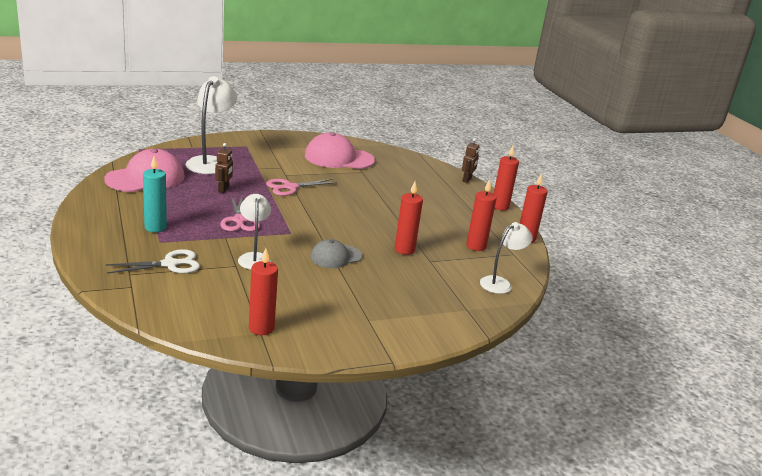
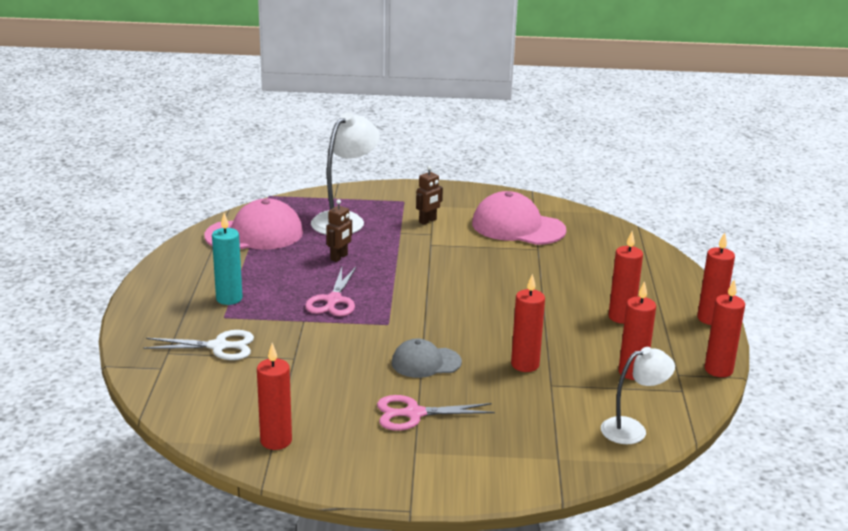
camera: 25 degrees right, 0 degrees up
(254, 257) = (322, 351): white lamp -> none
(290, 187) = (426, 262): pink scissors -> pink scissors (414, 414)
(445, 211) = (621, 317): none -> red candle
(467, 180) = (686, 274): brown robot -> brown robot (428, 221)

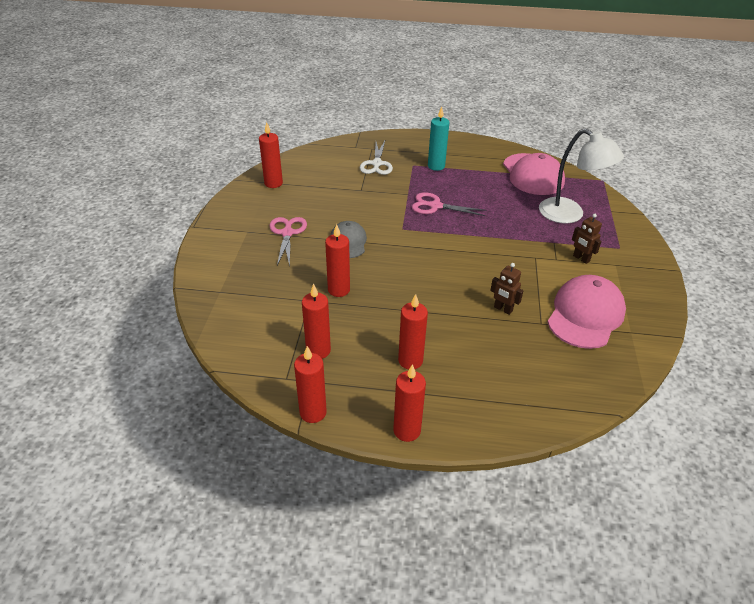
camera: 95 degrees right, 15 degrees up
(339, 257) = (502, 210): brown robot -> brown robot (503, 309)
(632, 429) = (240, 335): white lamp -> none

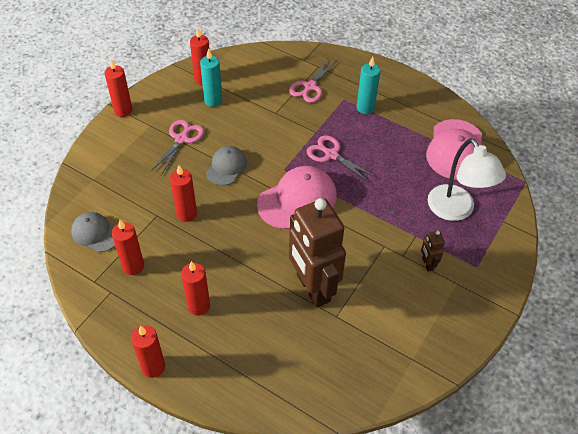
camera: 25 degrees right, 10 degrees up
(256, 336) = (95, 233): none -> grey cap
(295, 196) = (213, 100): none -> turquoise candle
(313, 412) = (94, 320): red candle -> red candle (123, 110)
(376, 164) = (310, 87): white scissors -> pink scissors
(503, 309) = (312, 288): brown robot -> brown robot, size x2.47
(585, 315) = (383, 324): pink cap -> pink cap (297, 200)

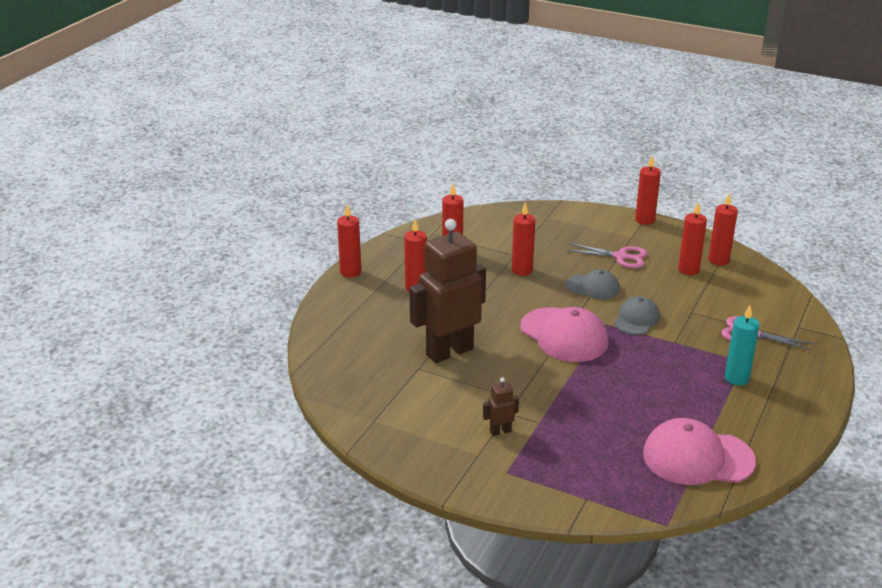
camera: 85 degrees right, 20 degrees down
(95, 233) = (484, 227): grey cap -> grey cap (636, 319)
(213, 100) = (688, 270): turquoise candle -> red candle
(331, 155) = (642, 355): pink scissors -> none
(456, 210) = (590, 456): white lamp -> none

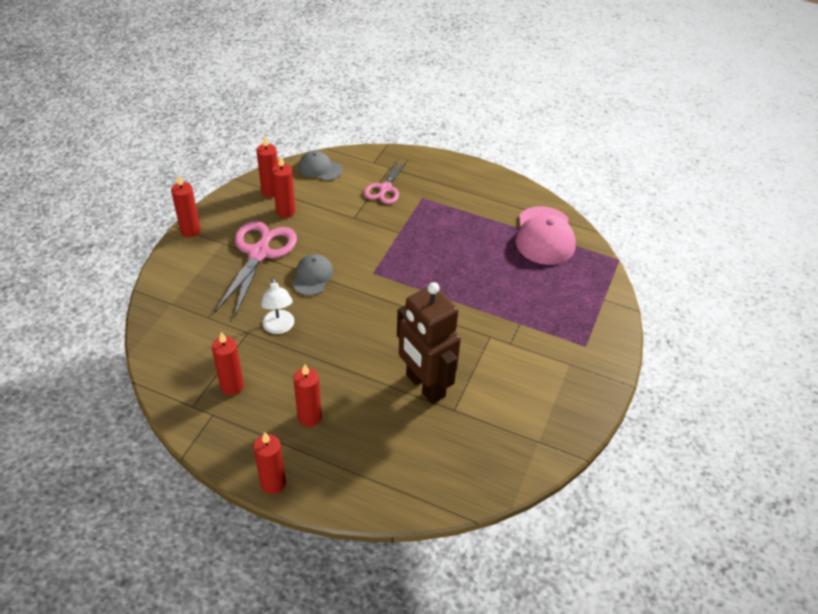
camera: 95 degrees left, 15 degrees up
(500, 431) = (536, 349): brown robot -> none
(522, 270) = (279, 327): red candle -> white lamp
(564, 335) = (393, 301): pink cap -> none
(620, 257) = (259, 253): pink scissors -> pink scissors, size x1.64
(636, 319) = (365, 252): grey cap -> grey cap (320, 168)
(736, 378) = (446, 204): turquoise candle -> none

